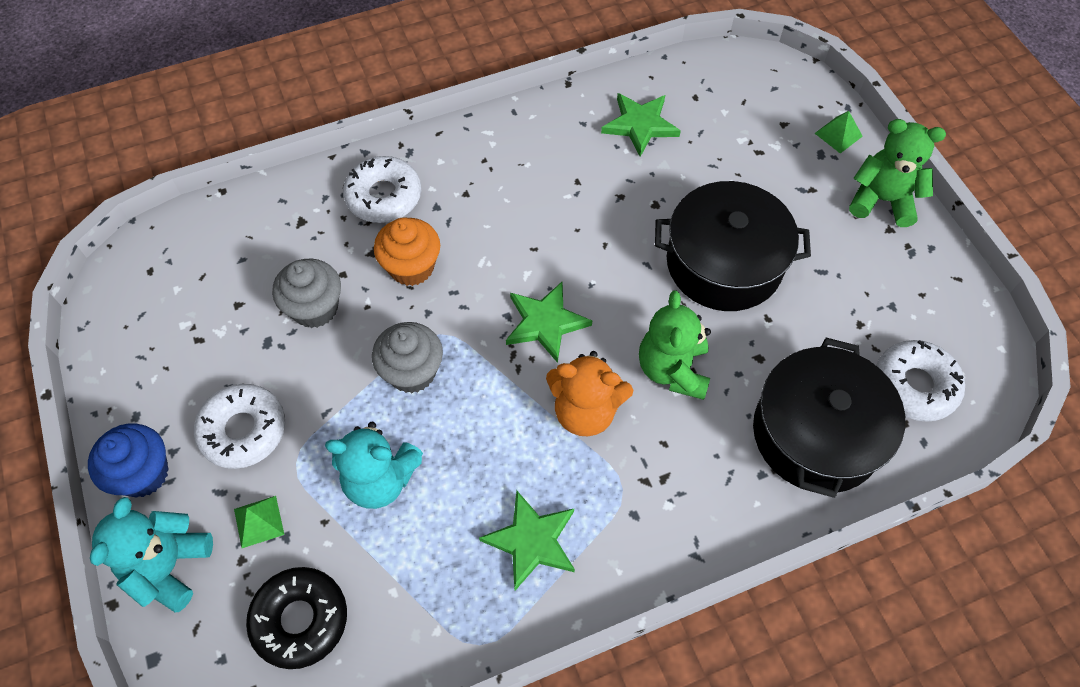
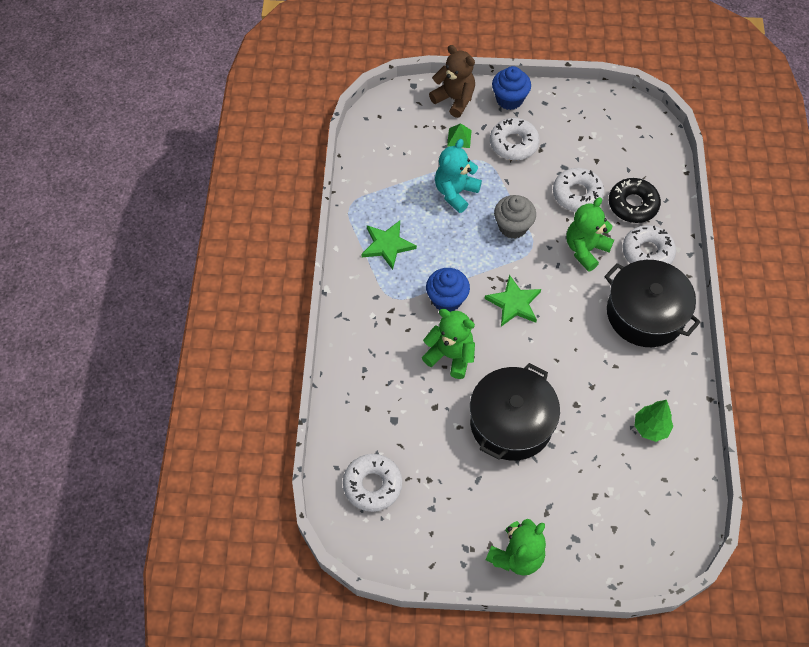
camera: 115 degrees right, 0 degrees up
(169, 567) = (454, 99): turquoise teddy bear -> brown teddy bear
(300, 620) = (401, 141): black donut -> black donut (633, 205)
(315, 308) = (577, 194): grey cupcake -> white donut
(411, 267) = (585, 249): orange cupcake -> green teddy bear
(585, 411) = (447, 299): orange teddy bear -> blue cupcake
(640, 125) = (650, 428): green star -> green tree
(816, 433) = (372, 411): black pot -> black pot (645, 313)
(838, 134) = (588, 562): green pyramid -> none

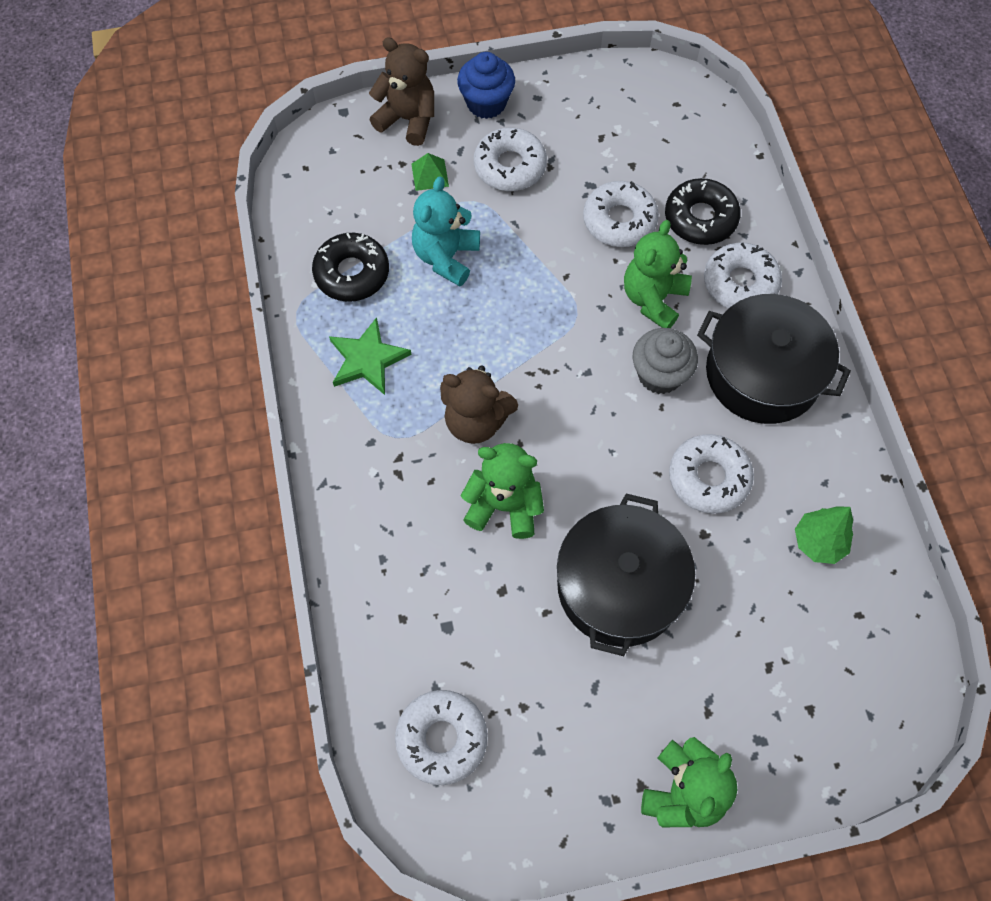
camera: 15 degrees left, 5 degrees up
(391, 189) = (352, 273): none -> black donut
(447, 299) = (476, 421): blue cupcake -> brown teddy bear
(513, 226) = (541, 289): grey cupcake -> grey cupcake (659, 374)
(514, 303) = (574, 403): green star -> none
(589, 370) = (708, 478): none -> white donut

